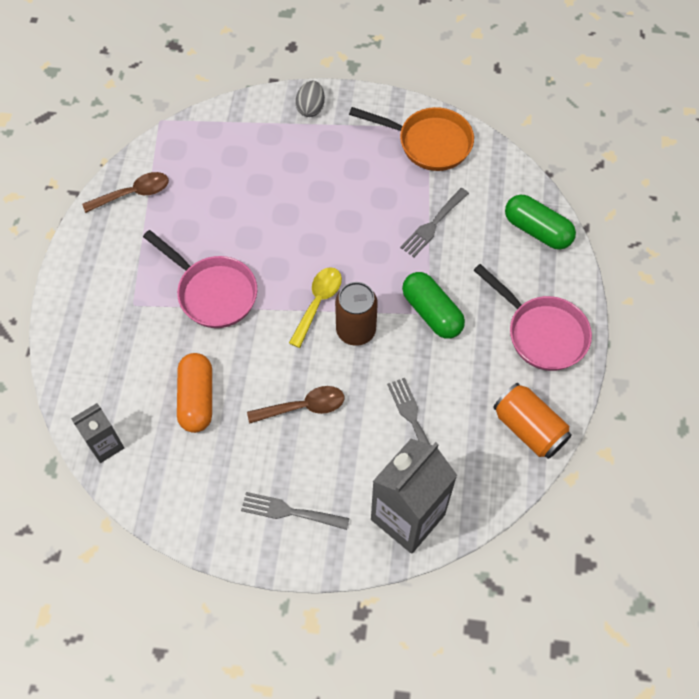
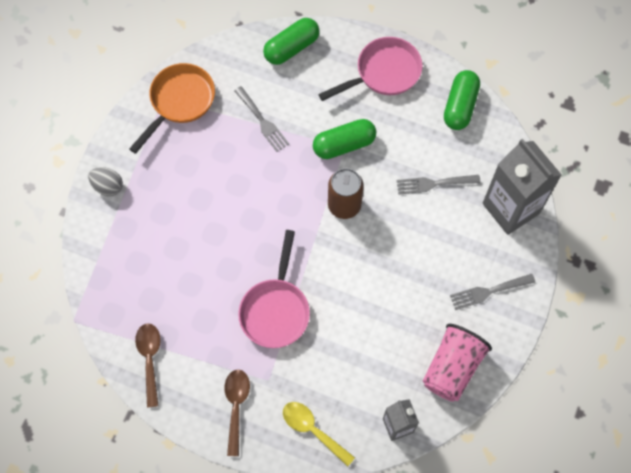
camera: 75 degrees left, 5 degrees up
(185, 489) = (452, 368): none -> pink cup
(196, 399) = (374, 343): orange capsule -> none
(213, 292) = (276, 310): pink pan -> pink pan turned 135 degrees clockwise
(289, 511) = (488, 292): grey fork -> grey fork turned 45 degrees clockwise
(303, 407) = (402, 261): brown spoon -> brown spoon (236, 406)
(318, 303) = (310, 228): yellow spoon -> yellow spoon (312, 430)
(529, 428) = (460, 106): orange can -> green capsule

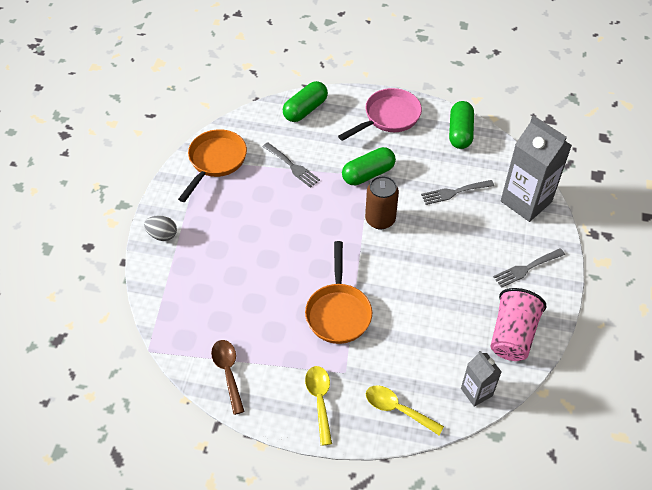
camera: 10 degrees left, 15 degrees down
(236, 406) = (319, 400): brown spoon -> yellow spoon
(276, 310) = (338, 312): pink pan -> orange pan

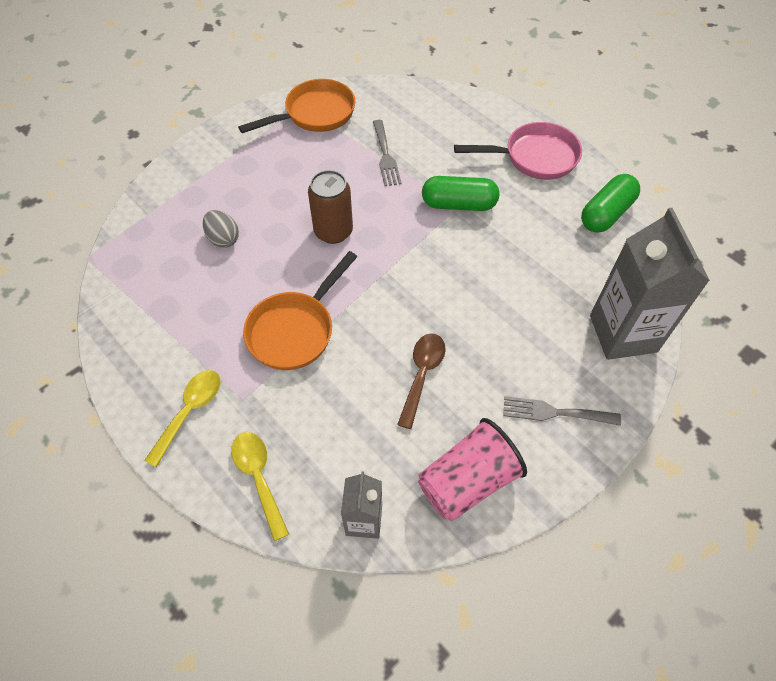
camera: 35 degrees right, 5 degrees up
(162, 235) = (202, 157): grey egg -> grey egg (223, 239)
(228, 372) = (133, 324): brown spoon -> brown spoon (422, 374)
(305, 110) = (450, 107): green capsule -> none
(380, 219) = (428, 258): brown can -> brown can (333, 231)
(454, 192) = (541, 275): grey fork -> none

